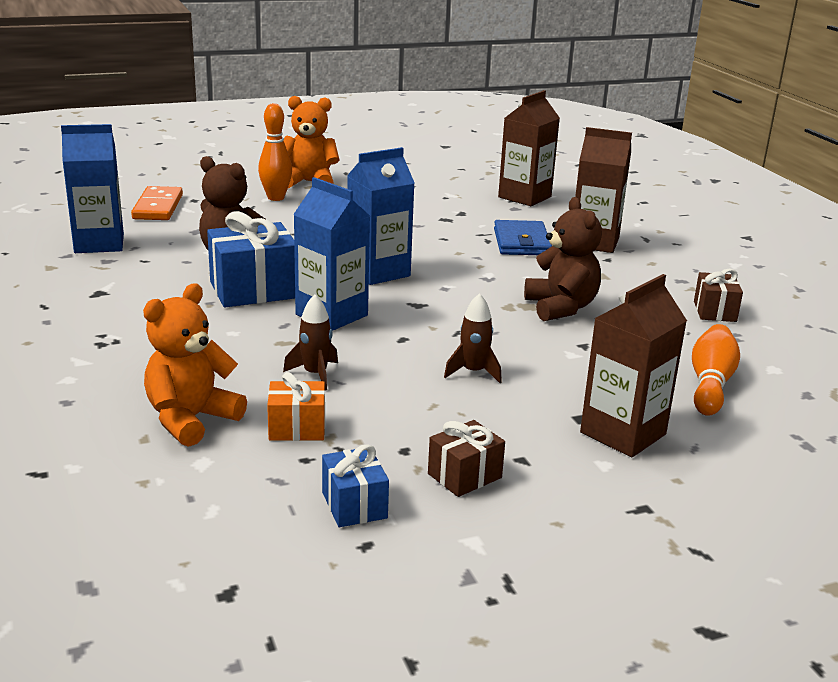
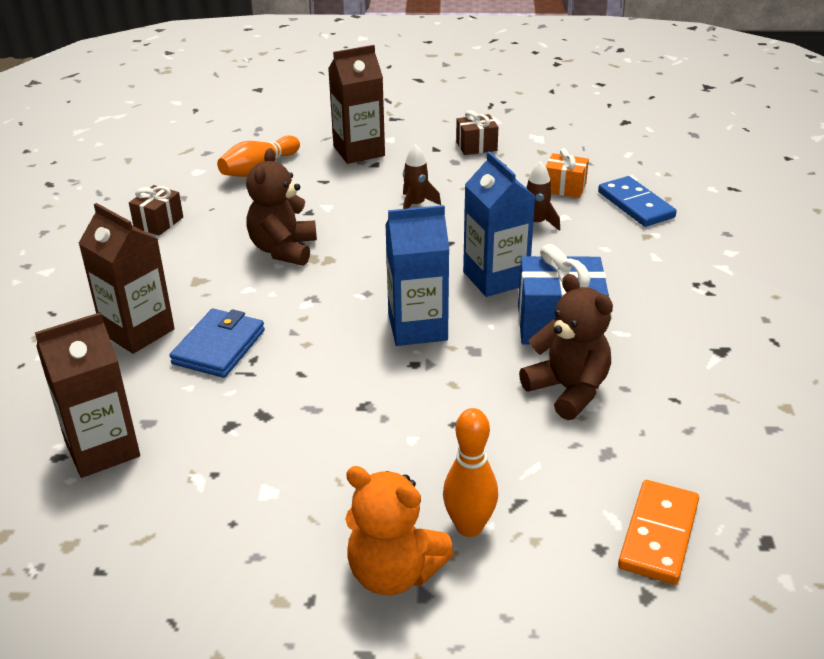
camera: 155 degrees left, 10 degrees up
(99, 243) = (735, 447): blue carton -> none
(191, 419) = (635, 205): orange teddy bear -> blue domino
(354, 505) = (548, 143): blue gift -> none

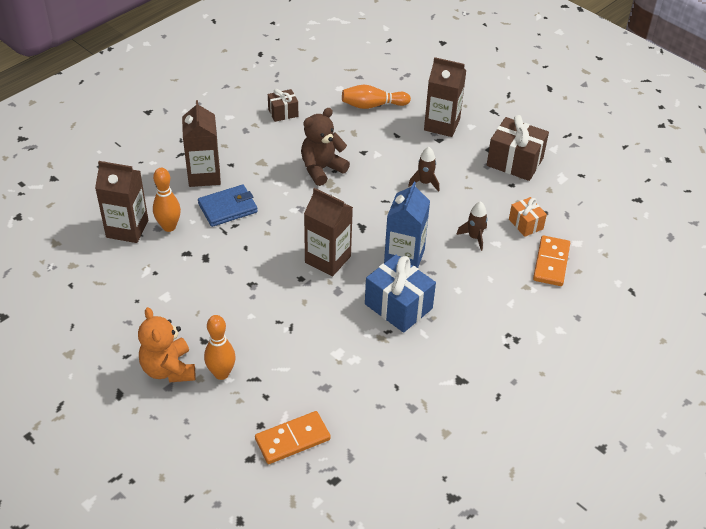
camera: 40 degrees right, 10 degrees up
(163, 411) = (169, 227): none -> orange bowling pin
(417, 327) = (328, 259): blue carton -> brown carton
(476, 146) = (515, 162): brown gift -> brown gift, size x1.76
(568, 390) = (352, 344): brown teddy bear -> none
(635, 205) = (551, 263): blue domino -> orange domino

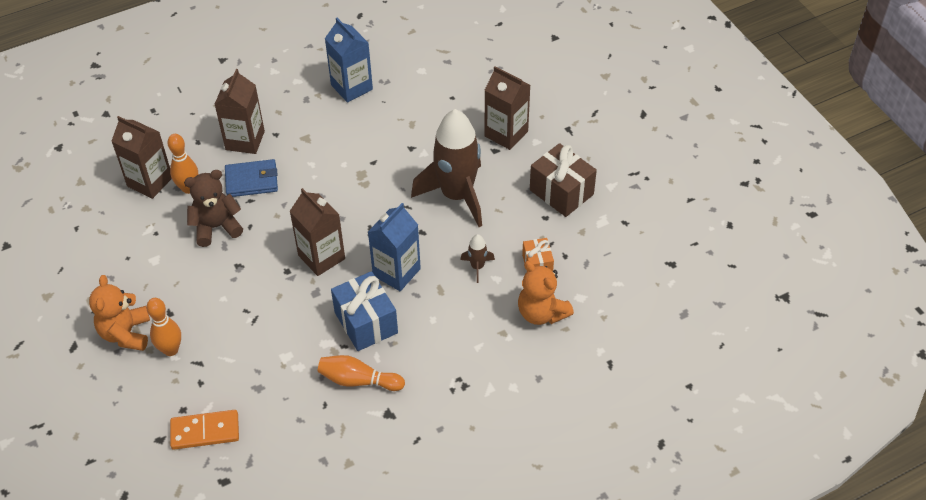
camera: 20 degrees right, 5 degrees up
(283, 113) = (351, 87): brown gift -> blue carton
(322, 169) = (361, 158): brown teddy bear -> brown teddy bear (216, 227)
(372, 105) = (445, 97): orange bowling pin -> orange bowling pin (358, 380)
(425, 183) = (456, 195): brown rocket -> brown rocket, size x2.45
(551, 263) = (541, 313): orange domino -> orange teddy bear

